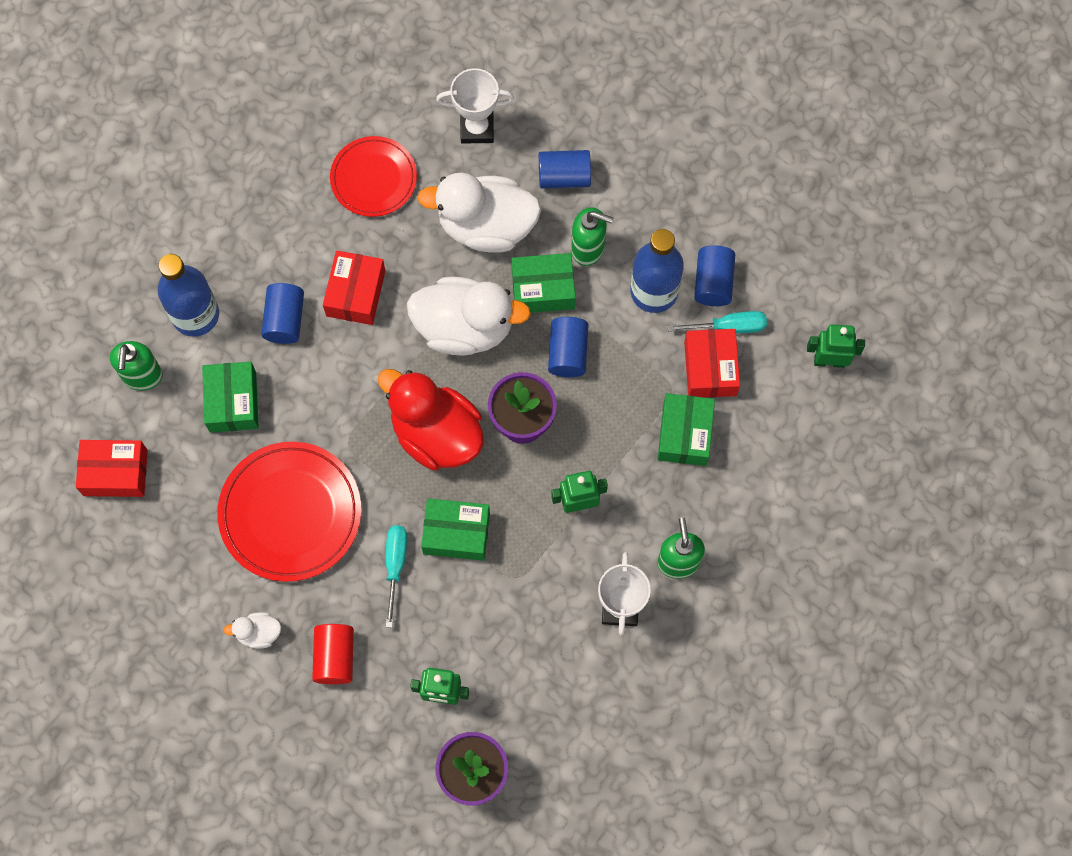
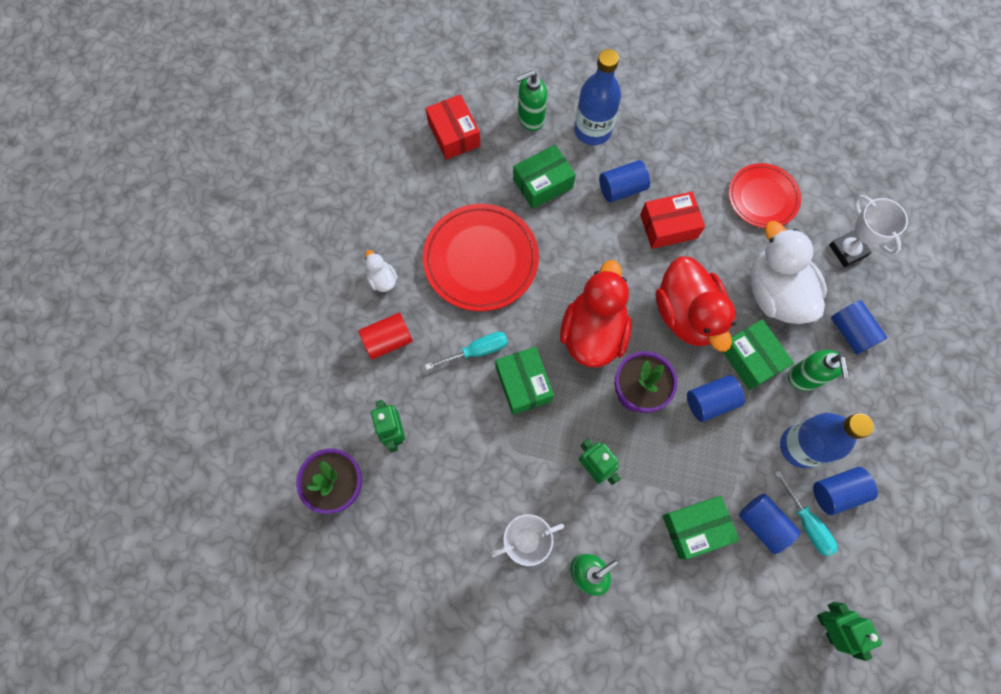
camera: 65 degrees right, 0 degrees up
(465, 327) = (687, 315): white duck -> red duck
(710, 368) = (762, 524): red box -> blue cylinder

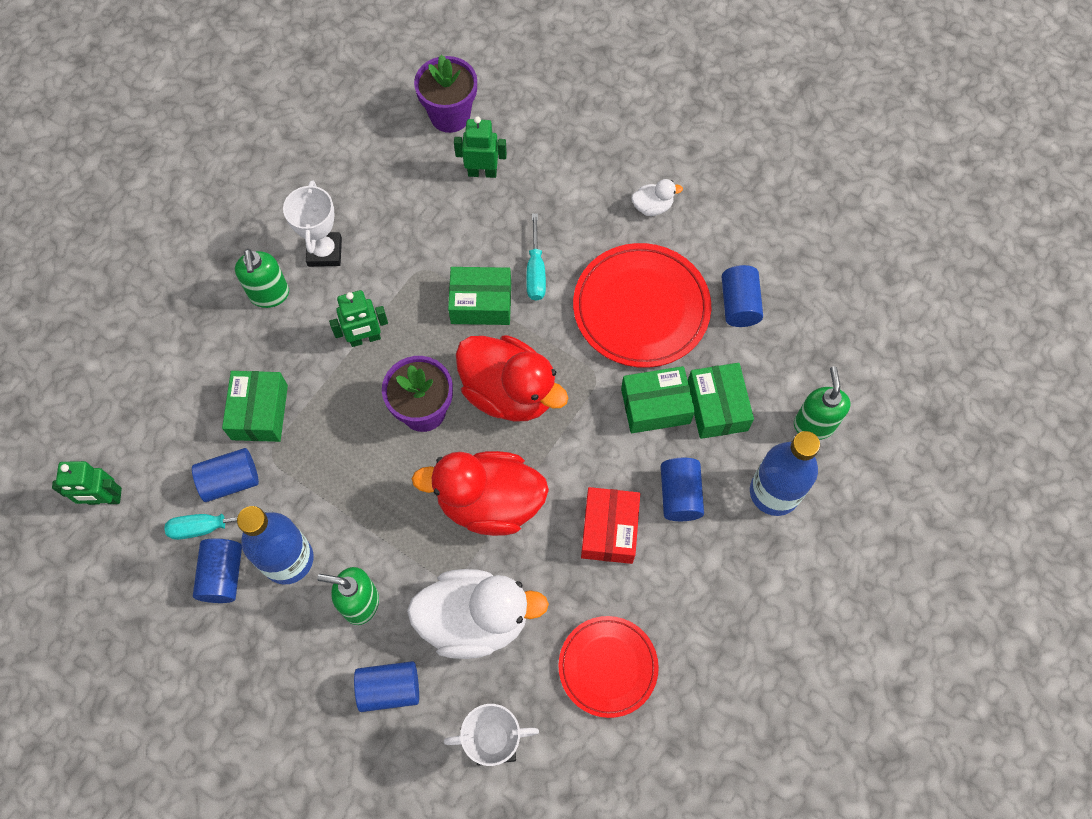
camera: 110 degrees right, 5 degrees down
(388, 340) = (581, 193): red cylinder -> none
(454, 134) = (816, 331): red box -> none
(710, 401) = (379, 485): blue cylinder -> blue cylinder (739, 304)
(750, 358) = (408, 552): green box -> green box (655, 406)

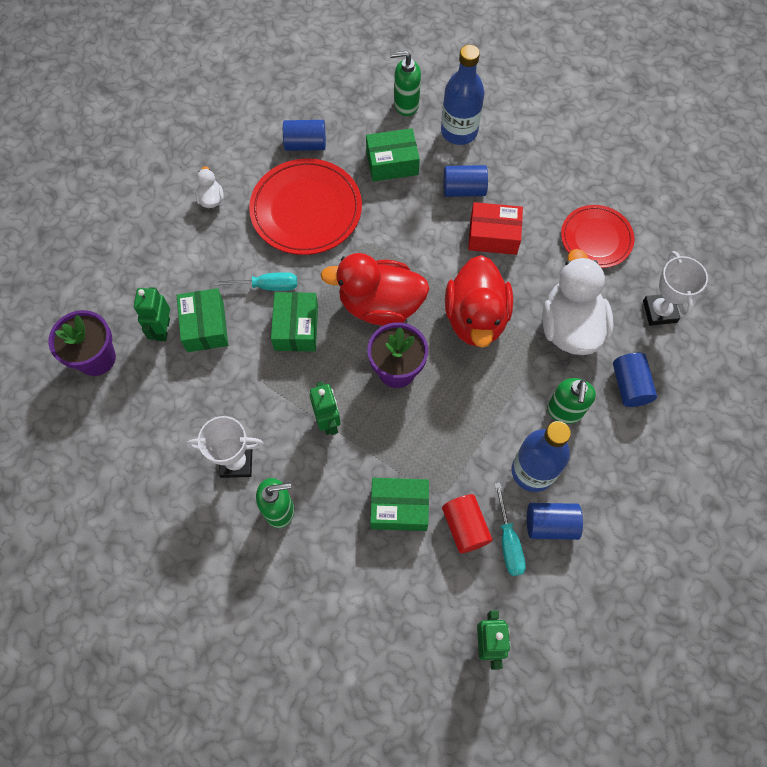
camera: 90 degrees left, 0 degrees up
(230, 481) = (465, 527): blue cylinder -> red cylinder
(509, 392) = (380, 305): red duck -> red duck turned 120 degrees counterclockwise
(655, 406) = (391, 203): green box -> green box (205, 326)

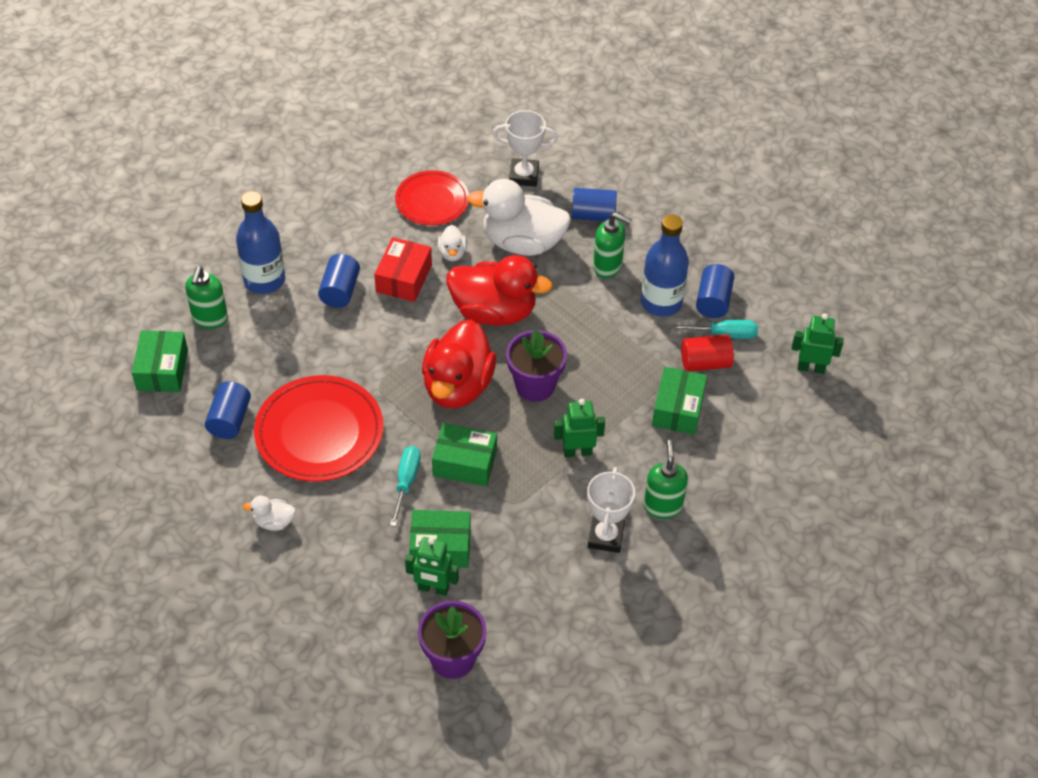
camera: 80 degrees left, 15 degrees down
(392, 163) = (284, 345): green box -> green box (162, 370)
(536, 269) = (452, 253): none -> white duck

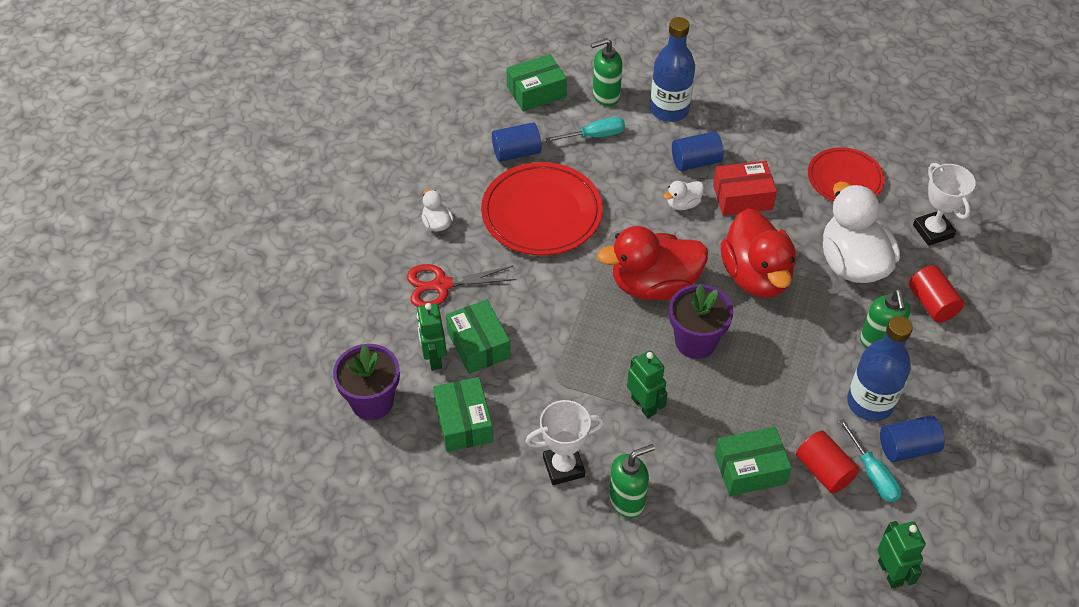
camera: 65 degrees right, 0 degrees up
(352, 548) = (442, 285): none -> red scissors
(406, 481) = (530, 292): turquoise screwdriver -> turquoise screwdriver (595, 136)
(452, 253) = (798, 218): white duck -> white duck (683, 204)
(464, 463) = (575, 325): green box -> green box (463, 422)
(593, 215) = (932, 304): blue cylinder -> red cylinder

